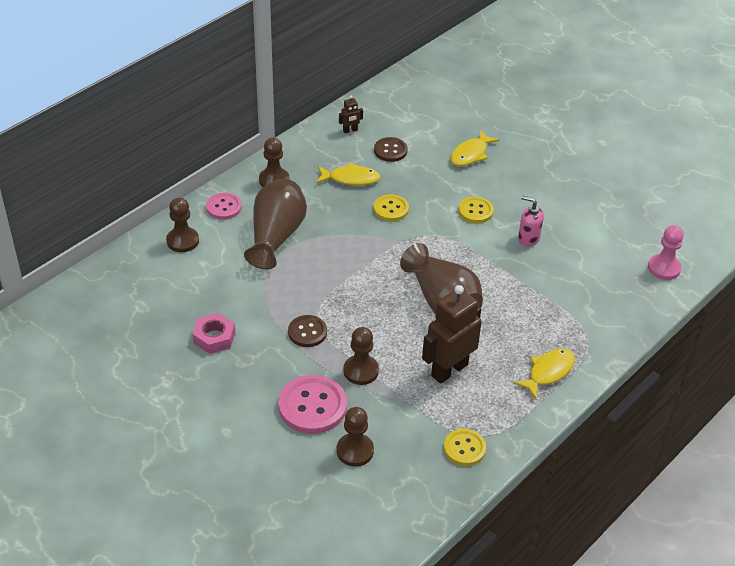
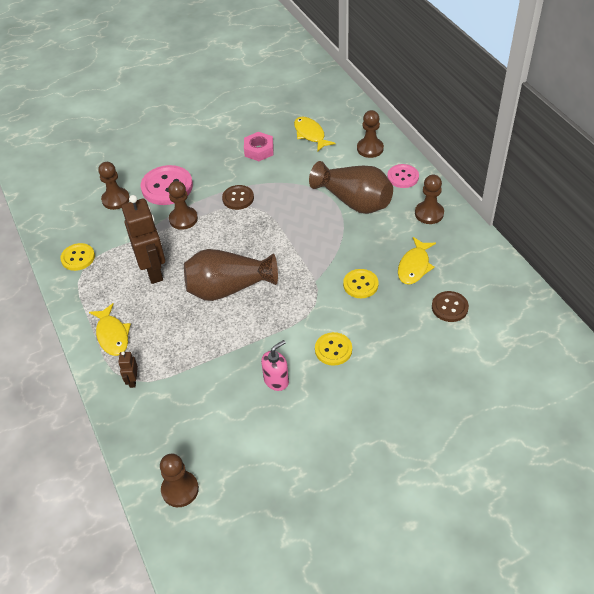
camera: 115 degrees right, 5 degrees up
(350, 130) = (491, 283): brown robot -> brown robot (133, 381)
(470, 154) = (425, 375): yellow fish -> yellow fish (310, 134)
(664, 268) = (180, 489): pink pawn -> brown pawn

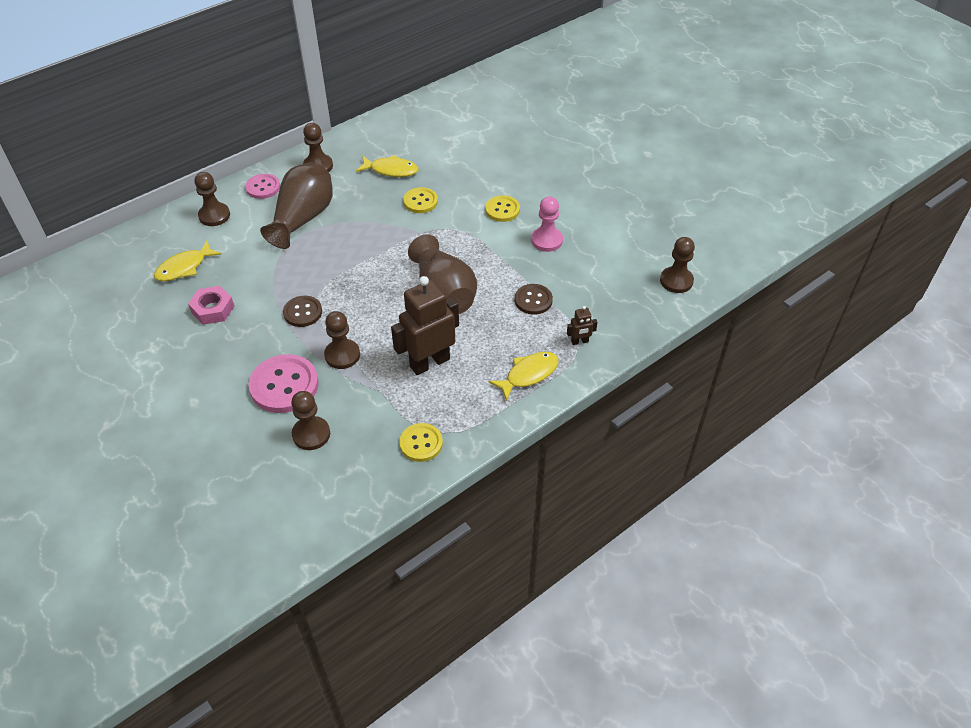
camera: 105 degrees left, 0 degrees up
(276, 380) = (546, 240): pink soap dispenser -> pink pawn
(449, 307) = (437, 147): brown button -> brown button (533, 300)

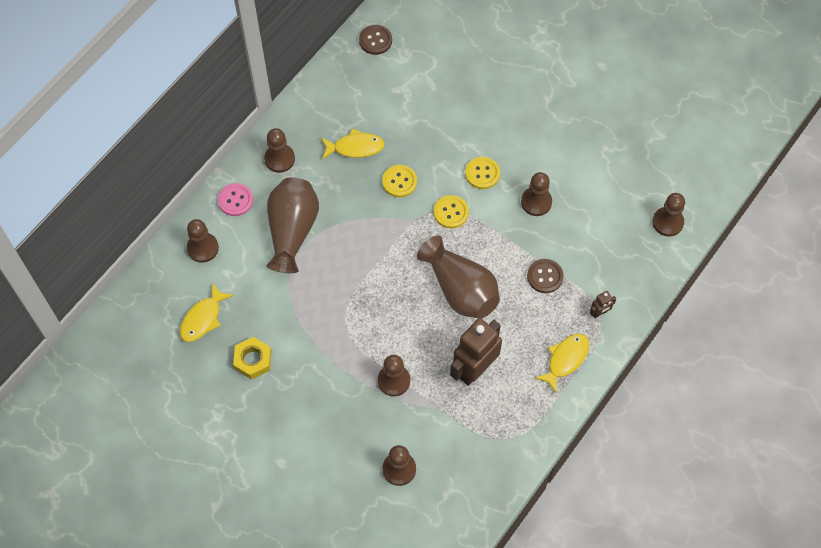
camera: 15 degrees left, 15 degrees up
(213, 309) = (253, 360): pink nut -> yellow nut
(284, 385) = (355, 426): pink button -> none
(303, 312) = (338, 342): brown button -> brown button (375, 40)
(421, 443) = (496, 453): yellow button -> yellow button (451, 212)
(546, 240) = (536, 202): pink pawn -> brown pawn

